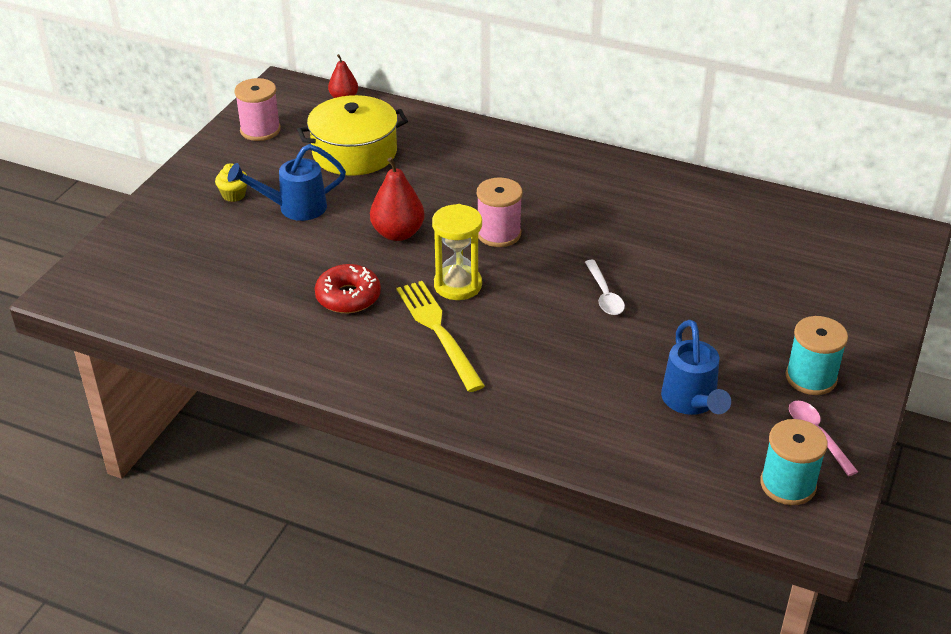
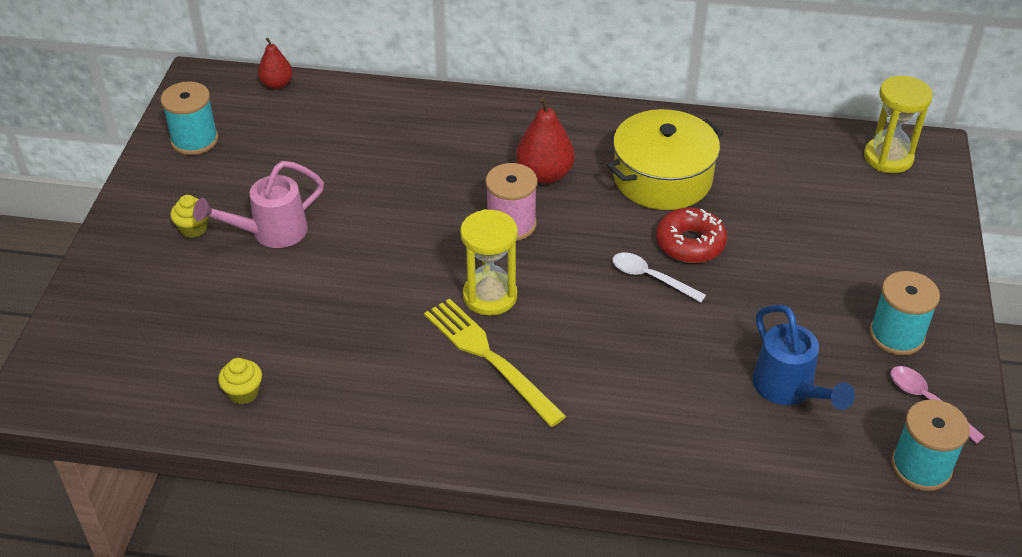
camera: 15 degrees left, 5 degrees up
(226, 321) = (243, 393): none -> yellow cupcake
(260, 130) = (195, 140): pink spool -> turquoise spool
(294, 208) = (270, 233): blue watering can -> pink watering can
(348, 297) = (373, 334): red donut -> red donut (690, 243)
(354, 153) = (314, 151): yellow pot -> yellow pot (662, 178)
(398, 233) = (400, 244): red pear -> red pear (544, 175)
(604, 295) = (651, 278): white spoon -> white spoon turned 150 degrees clockwise
(866, 235) = (888, 158): none -> yellow hourglass

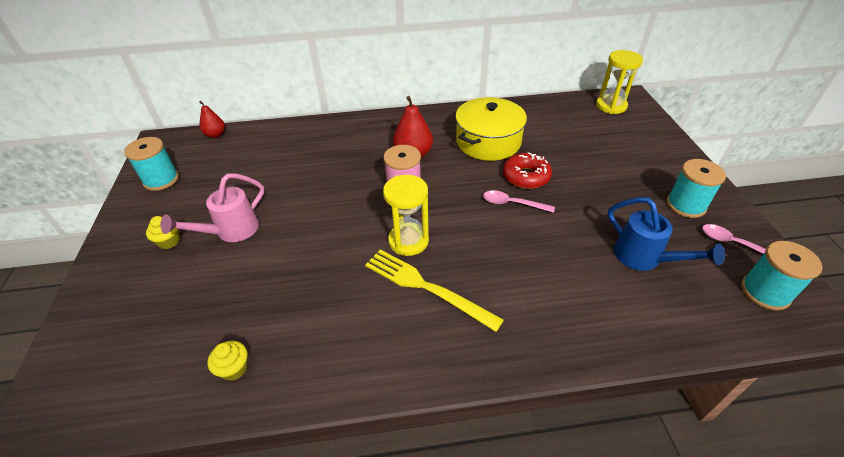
camera: 15 degrees left, 0 degrees up
(651, 278) = (512, 203): white spoon -> pink spoon

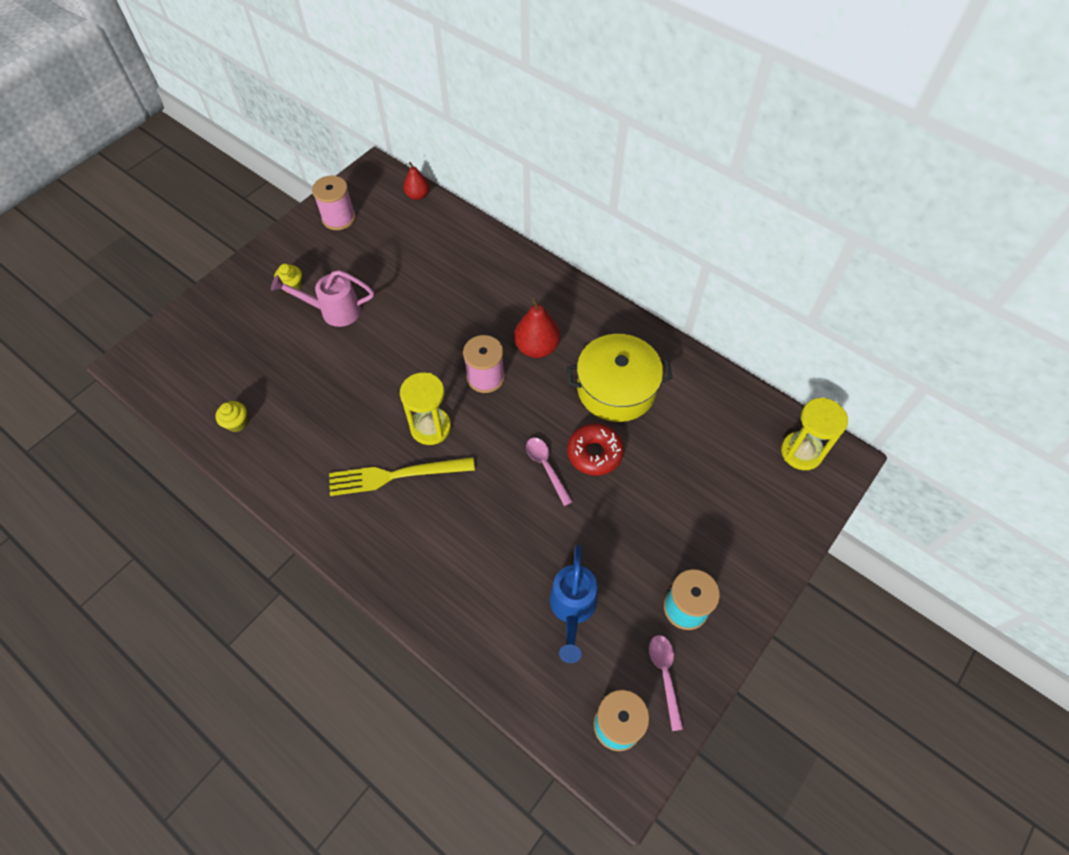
camera: 45 degrees right, 15 degrees up
(161, 180) = (339, 218): turquoise spool -> pink spool
(426, 287) = (396, 475): yellow fork -> yellow fork turned 90 degrees counterclockwise

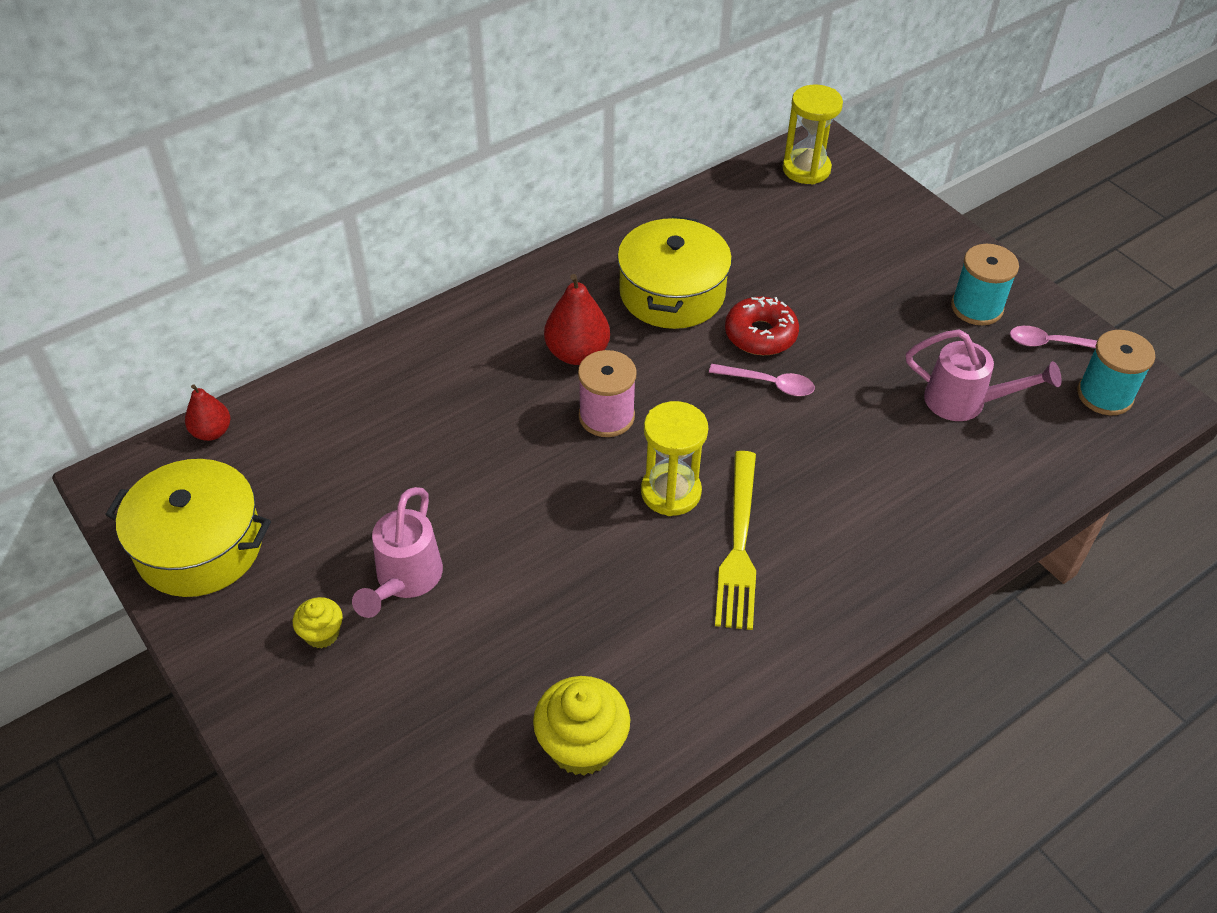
camera: 75 degrees left, 10 degrees down
(237, 423) = (582, 745): yellow cupcake -> yellow cupcake, size x1.82
(339, 218) = (200, 546): pink spool -> yellow pot
(546, 467) = (768, 384): pink spoon -> pink spoon turned 150 degrees counterclockwise
(572, 609) = (966, 402): blue watering can -> pink watering can

